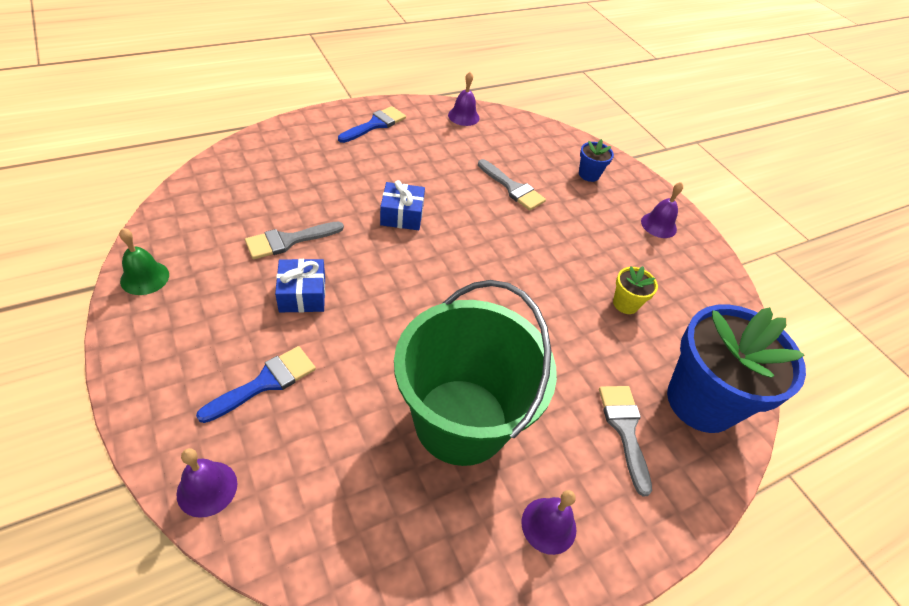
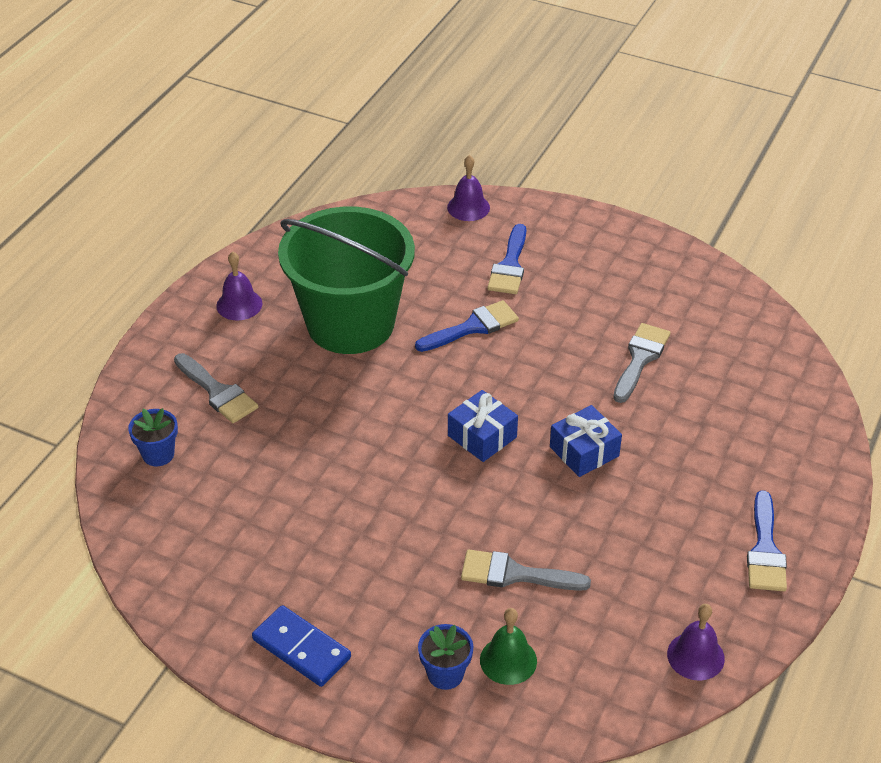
camera: 150 degrees right, 5 degrees down
(145, 277) = (689, 267): green bell -> green bell (508, 660)
(302, 294) = (566, 328): blue gift -> blue gift (482, 436)
(367, 344) = (473, 327): none -> blue brush
(625, 304) = (280, 507): yellow flower pot -> none
(658, 225) = (301, 649): purple bell -> blue domino
(701, 401) = (158, 454): blue flower pot -> blue flower pot, size x0.42

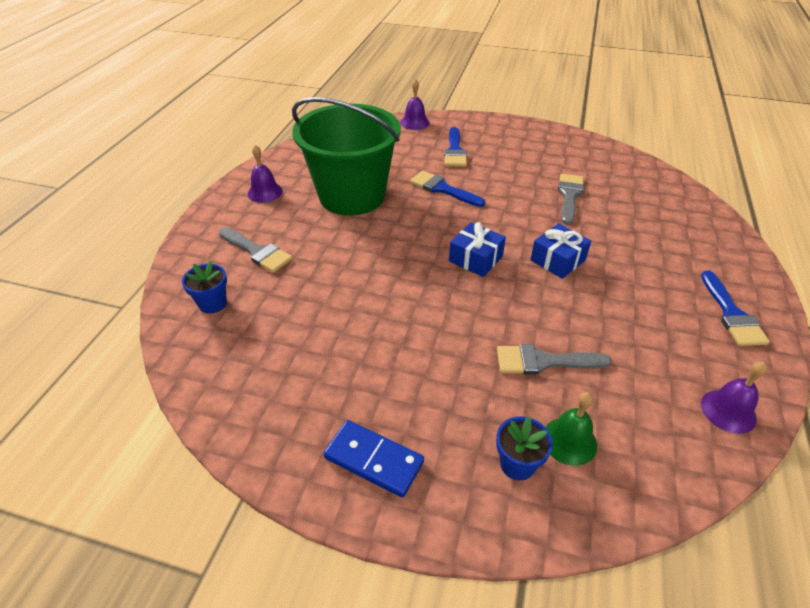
camera: 10 degrees left, 0 degrees up
(473, 327) = (442, 189): blue brush -> blue brush turned 105 degrees counterclockwise

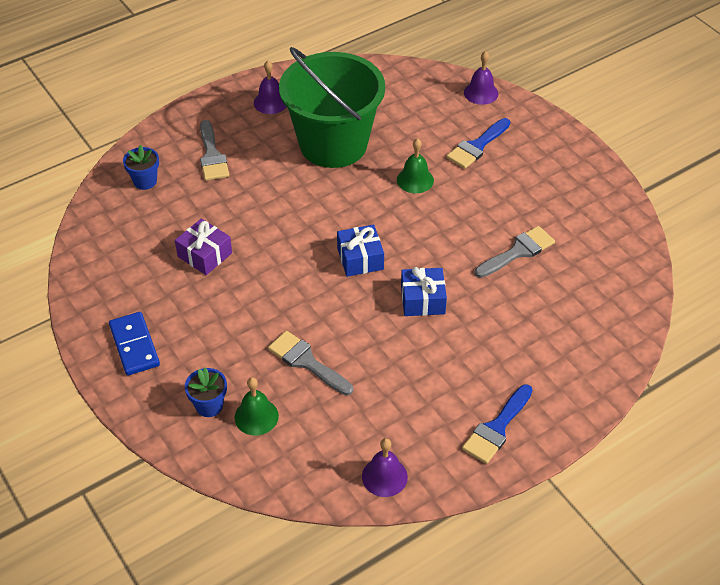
camera: 40 degrees right, 5 degrees up
(344, 331) = (205, 255): none -> purple gift
(442, 189) = (415, 180): blue brush -> green bell

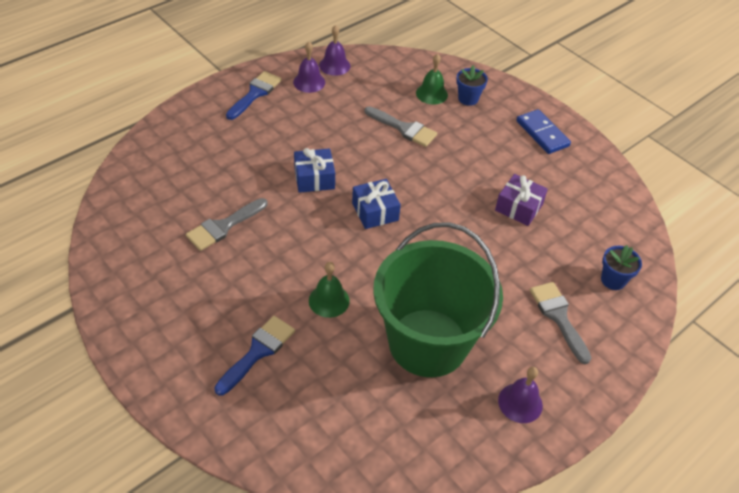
camera: 170 degrees right, 0 degrees up
(481, 93) = (248, 442): purple bell -> purple bell (309, 82)

